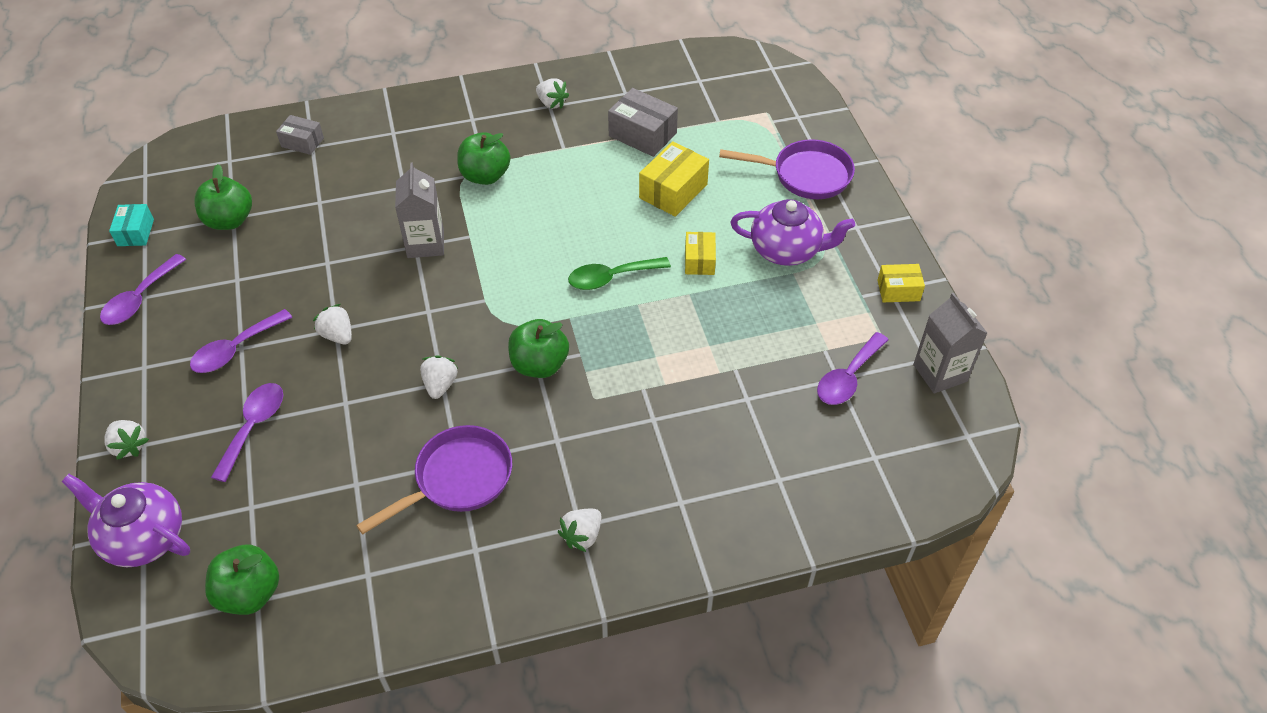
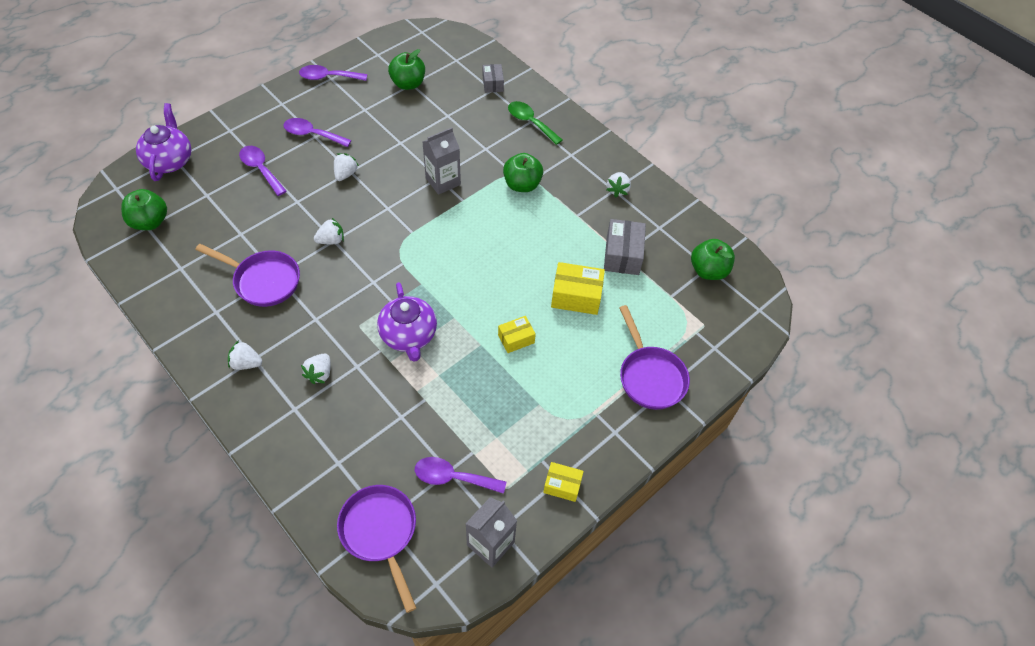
camera: 60 degrees right, 5 degrees up
(129, 446) = (226, 125): white strawberry -> white strawberry (320, 374)
(135, 232) = (375, 50): turquoise box -> none
(253, 427) = (261, 169): purple spoon -> purple spoon turned 120 degrees counterclockwise
(539, 365) = (372, 284): green apple -> green apple (708, 270)
(611, 278) = (469, 292): green spoon -> green spoon (530, 122)
(786, 250) = (560, 391): purple teapot -> purple teapot (409, 336)
(887, 466) = (380, 533): none -> purple pan
(898, 290) = (562, 485): yellow box -> yellow box turned 45 degrees counterclockwise

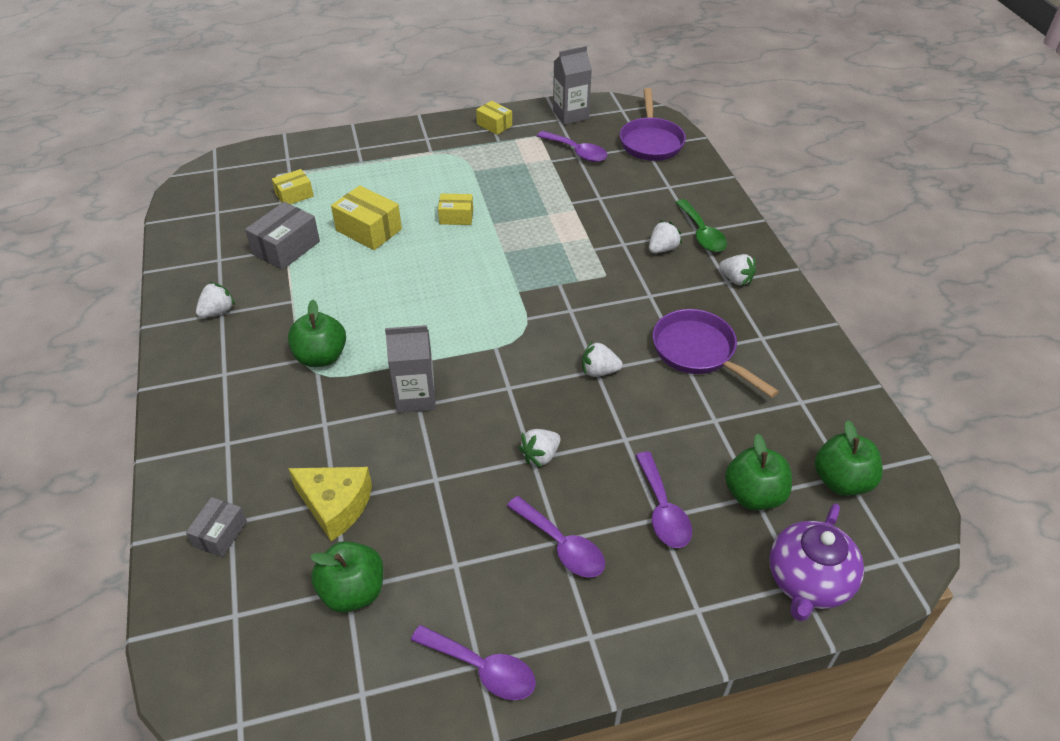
camera: 150 degrees left, 10 degrees down
(409, 336) = (558, 251): purple teapot -> none
(445, 113) = (335, 505): none -> yellow cheese
(530, 122) = (229, 440): green spoon -> green spoon (702, 233)
(650, 376) = (363, 158): purple pan -> none
(666, 308) = (294, 195): none -> yellow box
(708, 270) = (220, 209): green apple -> green apple (754, 495)

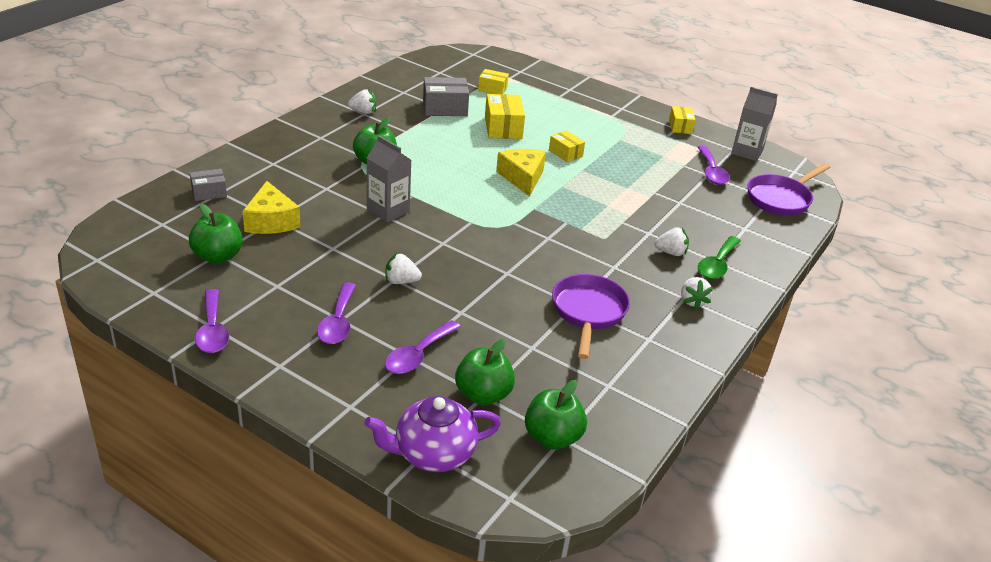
camera: 45 degrees right, 10 degrees down
(463, 268) = (522, 178): none -> yellow cheese
(599, 371) = (507, 274): white strawberry -> none

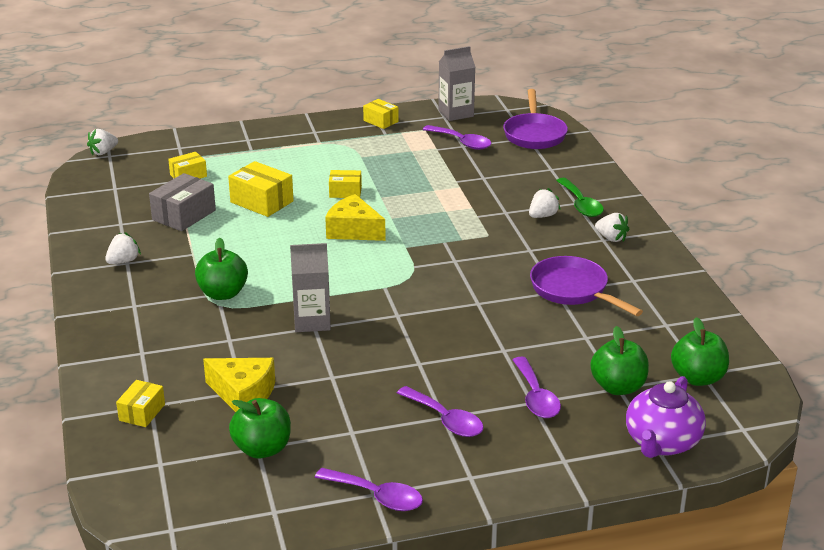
camera: 45 degrees left, 5 degrees down
(209, 192) = (142, 412): grey box -> yellow box
(401, 281) = (426, 361): white strawberry -> white strawberry (103, 152)

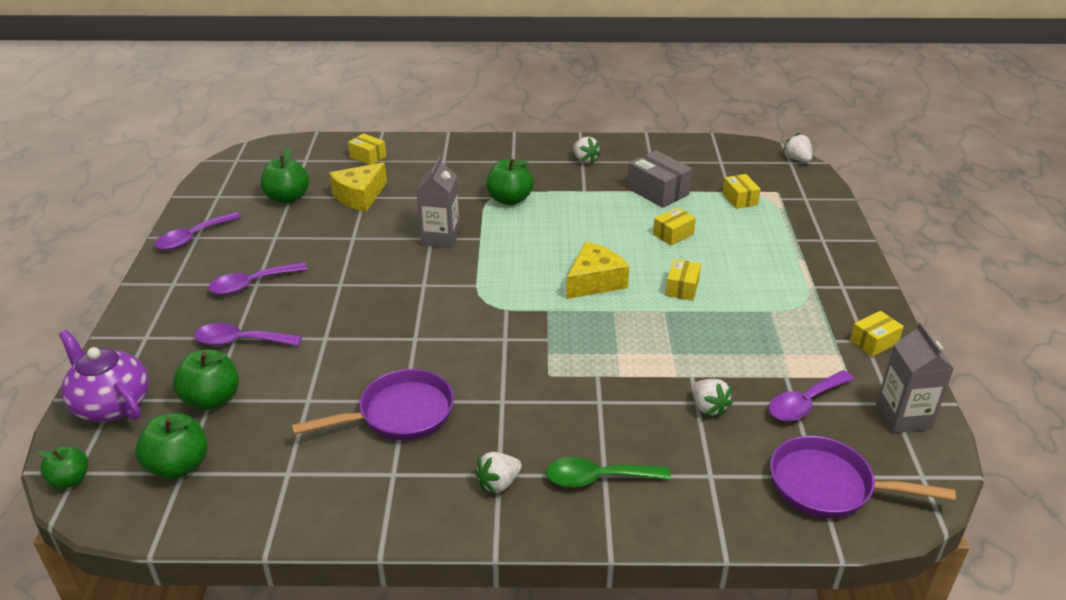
camera: 105 degrees right, 5 degrees up
(262, 202) = (673, 234): yellow box -> yellow box, size x0.62
(542, 216) = (579, 432): white strawberry -> white strawberry (708, 407)
(752, 428) = (70, 480): none -> green apple

